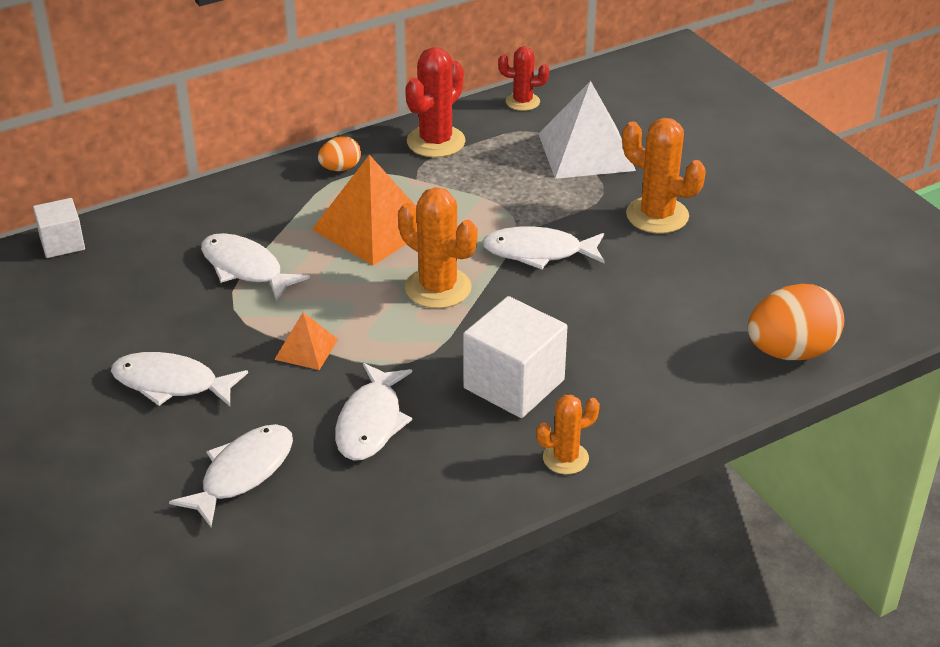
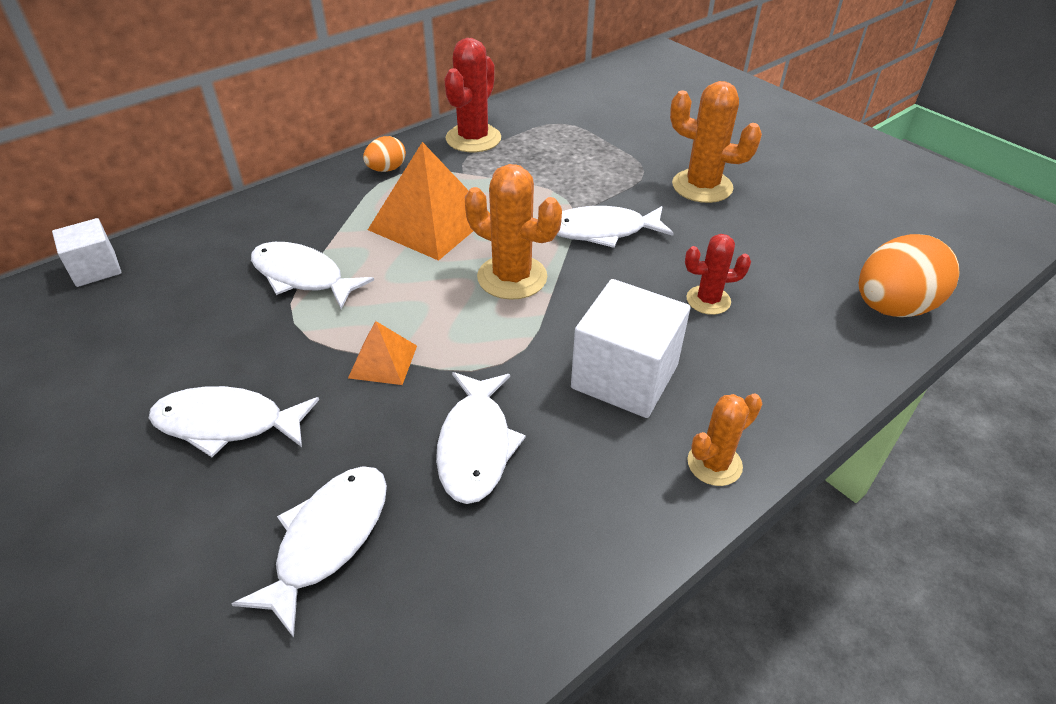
camera: 10 degrees left, 5 degrees up
(522, 102) = (543, 100): red cactus -> red cactus (708, 300)
(586, 152) = (615, 136): white pyramid -> none

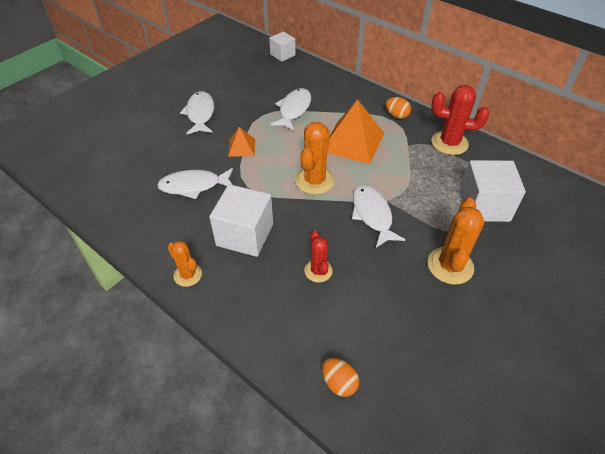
camera: 80 degrees right, 5 degrees up
(328, 539) = (146, 153): white fish -> none
(603, 141) = (484, 206): none -> white cube
(892, 307) = (339, 383): orange egg -> orange egg, size x0.53

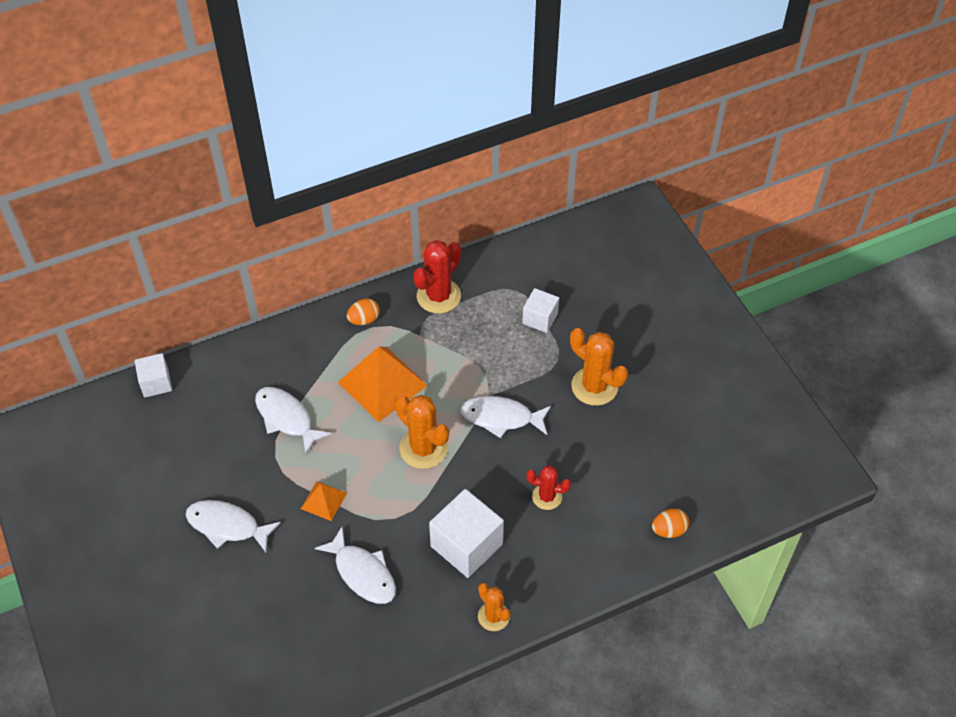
camera: 65 degrees left, 5 degrees up
(188, 275) = (493, 616): orange cactus -> orange cactus turned 75 degrees clockwise
(194, 186) = (363, 573): white fish -> white fish turned 60 degrees counterclockwise
(484, 206) = (540, 318): white cube -> white cube, size x0.59

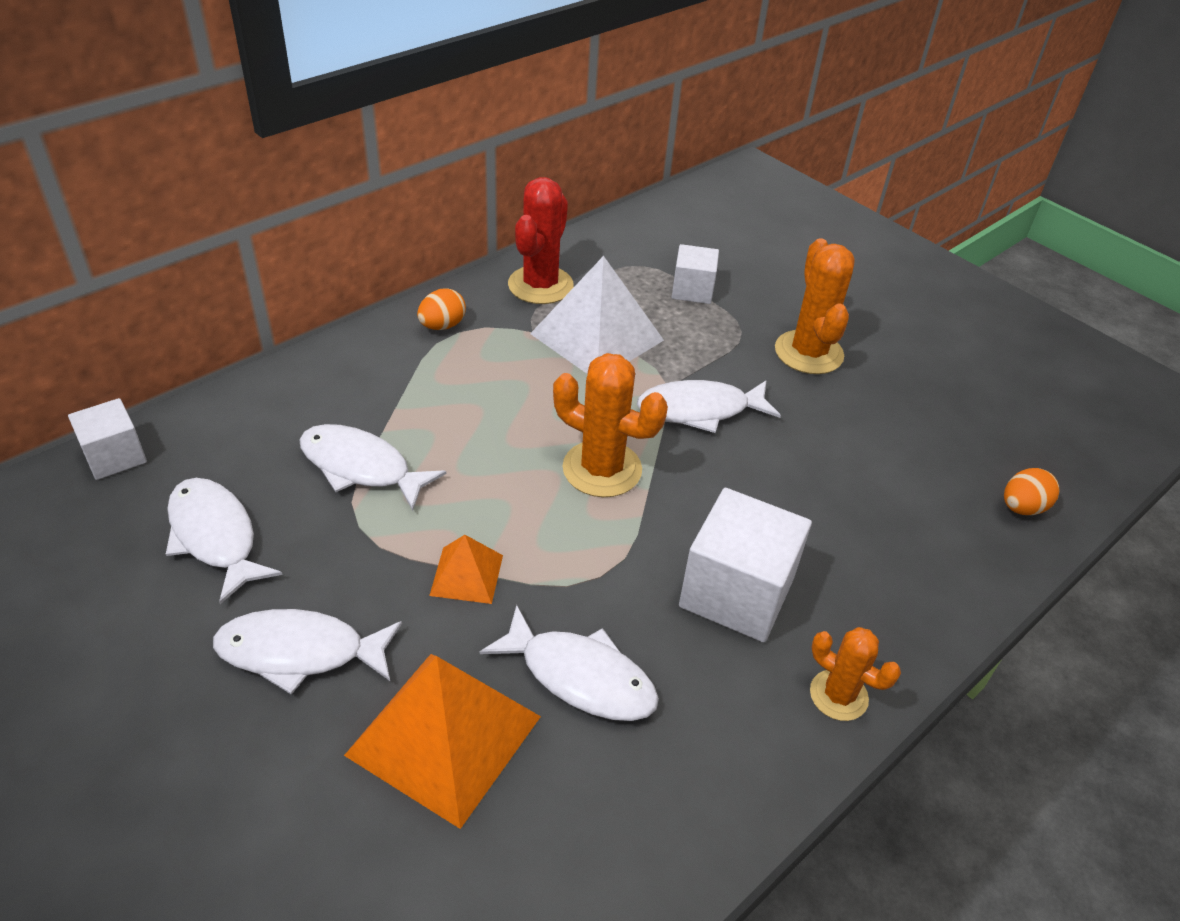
camera: 20 degrees left, 10 degrees down
(199, 447) = (215, 536): none -> white fish
(382, 383) = (501, 397): orange pyramid -> orange pyramid (444, 735)
(459, 347) = (597, 336): none -> white pyramid
(547, 497) = (822, 498): red cactus -> none
(594, 386) = (808, 353): orange cactus -> orange cactus turned 60 degrees clockwise

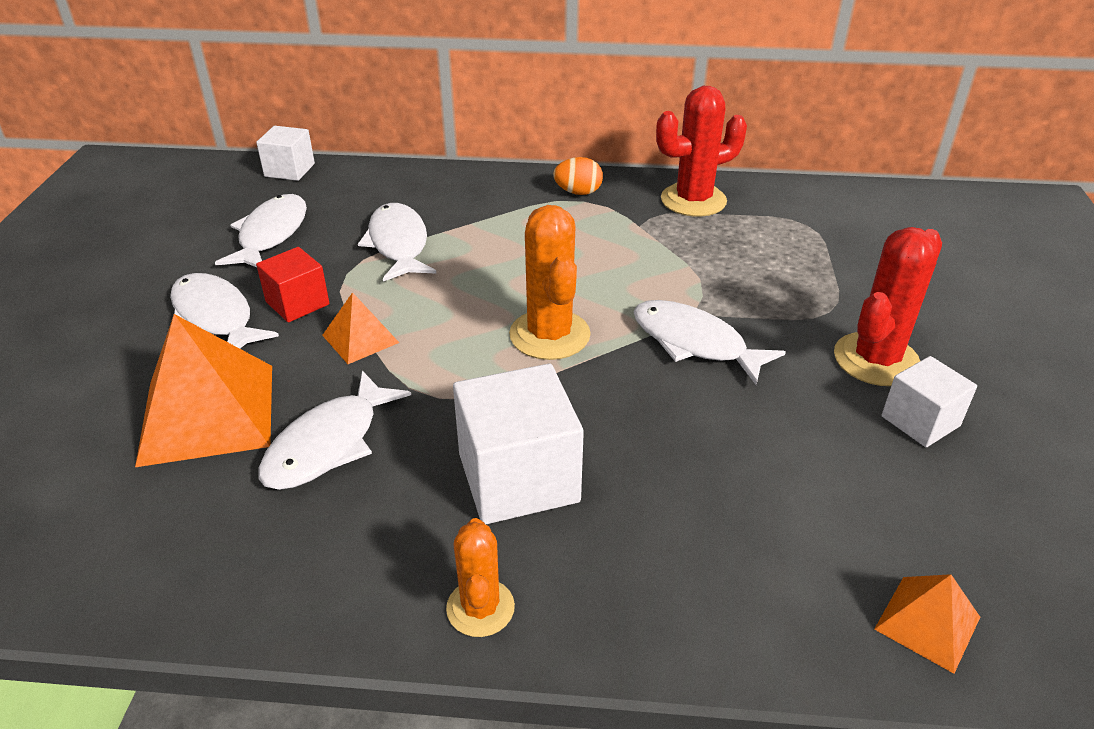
camera: 50 degrees right, 5 degrees down
(359, 584) = (297, 303): none -> red cube
(580, 676) = (328, 444): white fish -> white fish turned 45 degrees clockwise
(597, 336) = (686, 252): white pyramid -> none
(692, 290) = (827, 261): white cube -> white cube (920, 421)
(808, 353) = (876, 360): orange cactus -> red cactus
(1022, 508) = (927, 623): orange egg -> orange pyramid

